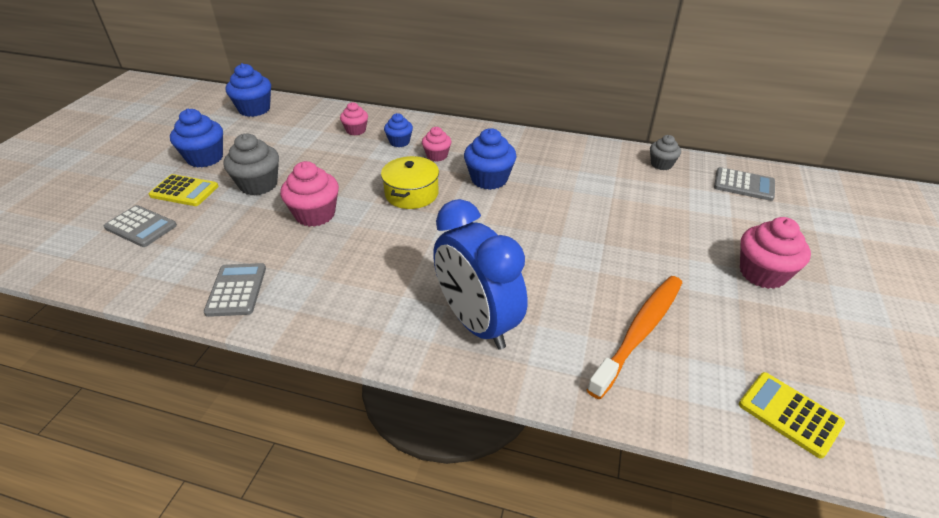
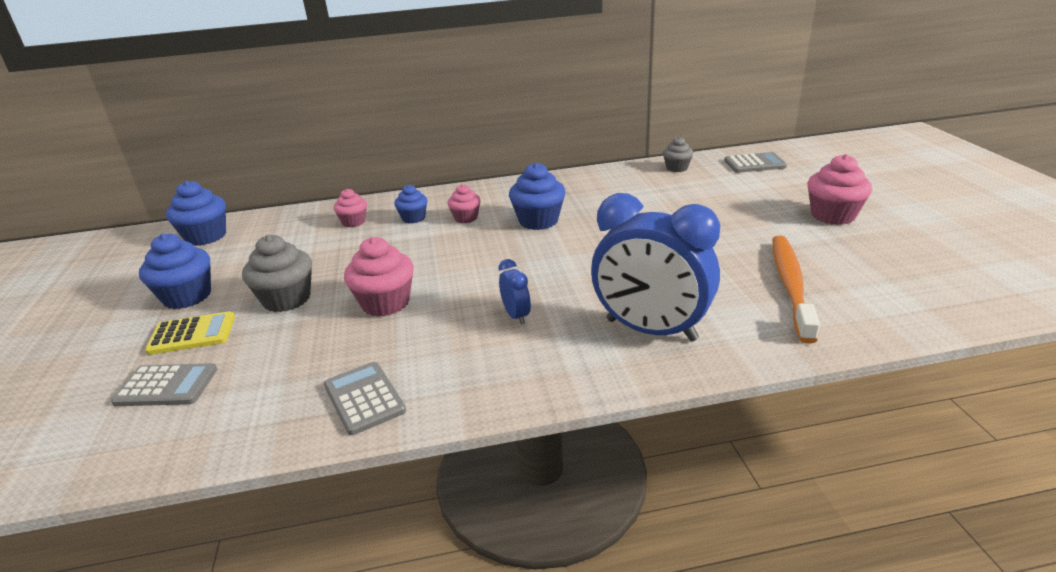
camera: 25 degrees left, 10 degrees down
(391, 264) = (516, 316): none -> blue clock
(411, 194) = (473, 254): yellow pot -> none
(789, 414) = (952, 296): yellow calculator -> none

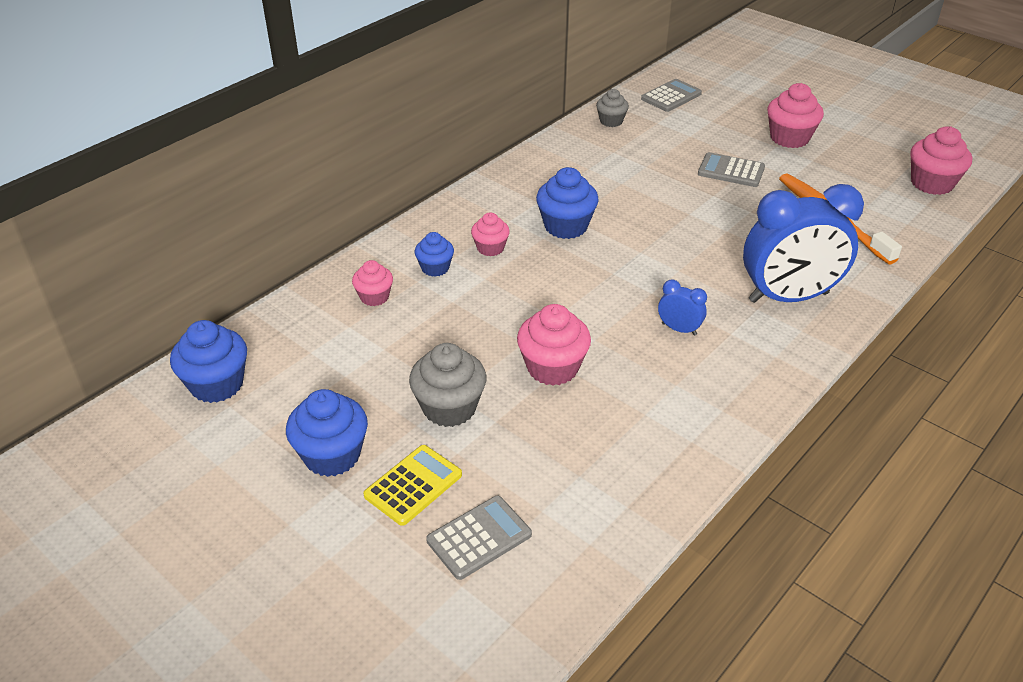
camera: 40 degrees left, 10 degrees up
(364, 398) = (666, 453): grey calculator -> grey calculator (731, 171)
(961, 292) = (931, 183): none -> pink cupcake

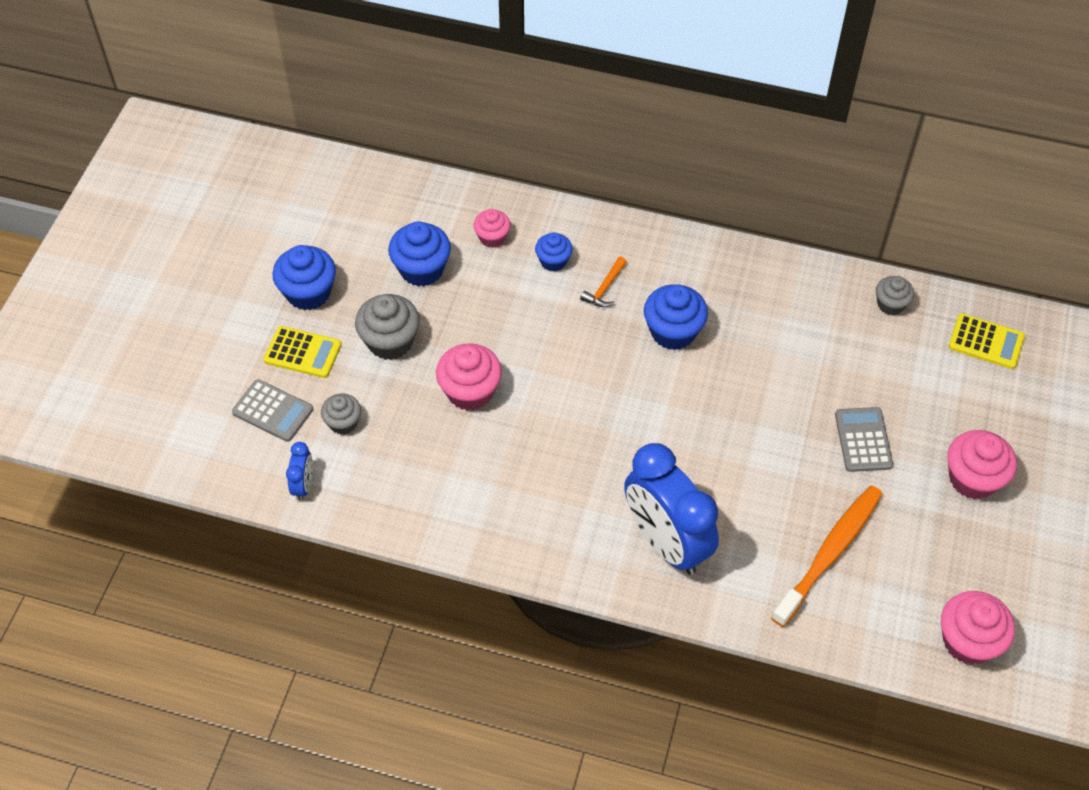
camera: 65 degrees right, 15 degrees up
(217, 384) = (344, 192): blue cupcake -> blue cupcake (421, 269)
(490, 248) = (605, 288): pink cupcake -> orange hammer
(533, 478) = (343, 422): none -> grey cupcake
(671, 96) = (986, 342): grey calculator -> yellow calculator
(679, 329) = (569, 467): blue clock -> blue clock (303, 485)

